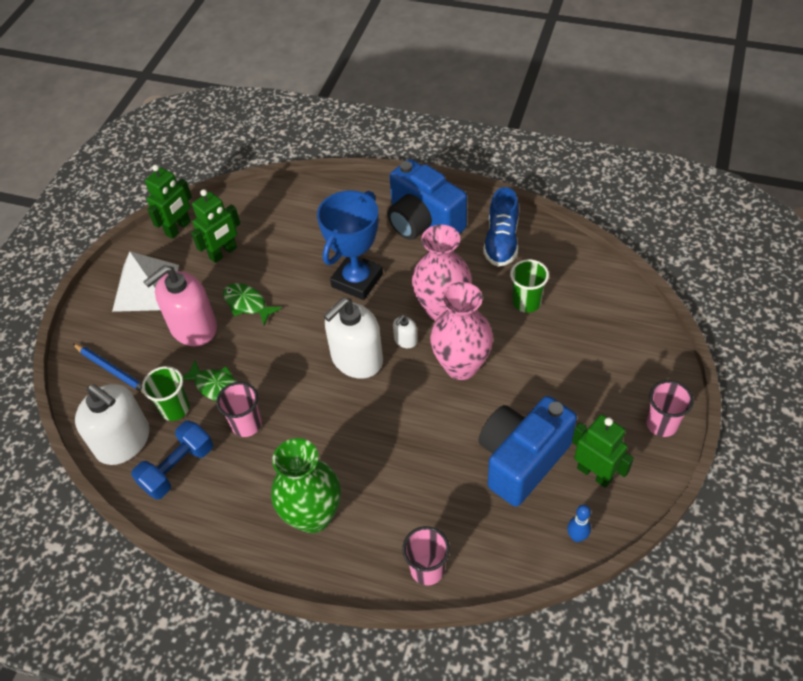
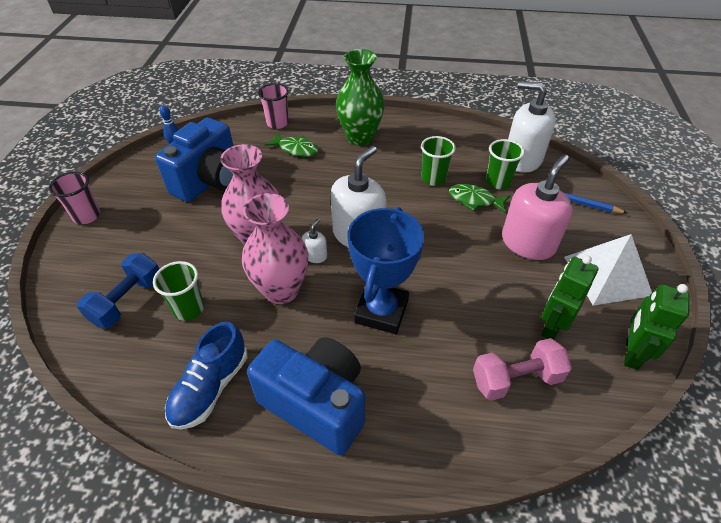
camera: 165 degrees right, 5 degrees down
(178, 468) = (469, 150): blue dumbbell -> blue dumbbell (127, 301)
(246, 424) = (433, 179): pink cup -> green cup
(247, 304) = (488, 271): green fish -> green fish (296, 149)
(274, 222) = (516, 379): none -> pink dumbbell
(501, 241) = (210, 387): blue shoe -> blue shoe turned 150 degrees counterclockwise
(594, 473) = (154, 179): green robot -> none

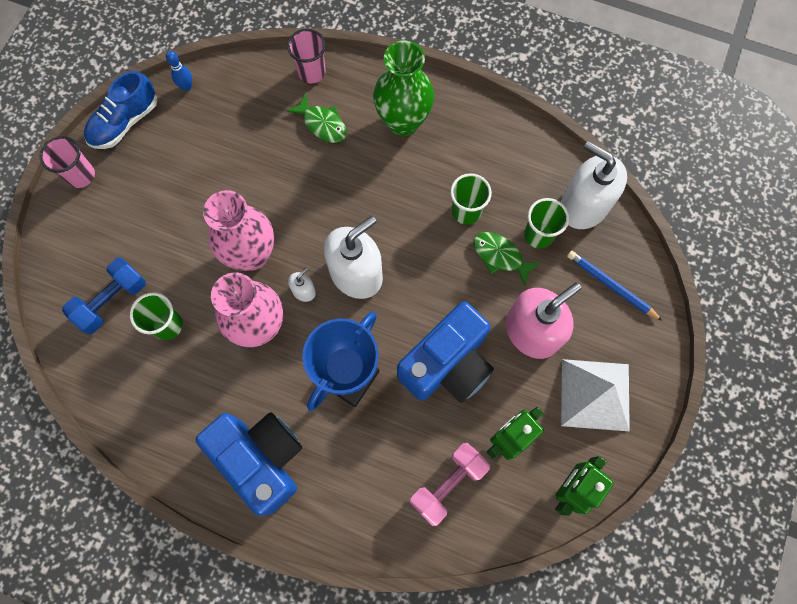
camera: 15 degrees right, 25 degrees up
(209, 181) = (215, 153): blue camera -> blue camera (447, 364)
(210, 387) = (174, 417): blue shoe -> blue shoe (125, 122)
(516, 379) = (448, 484): pink dumbbell -> pink dumbbell turned 45 degrees counterclockwise

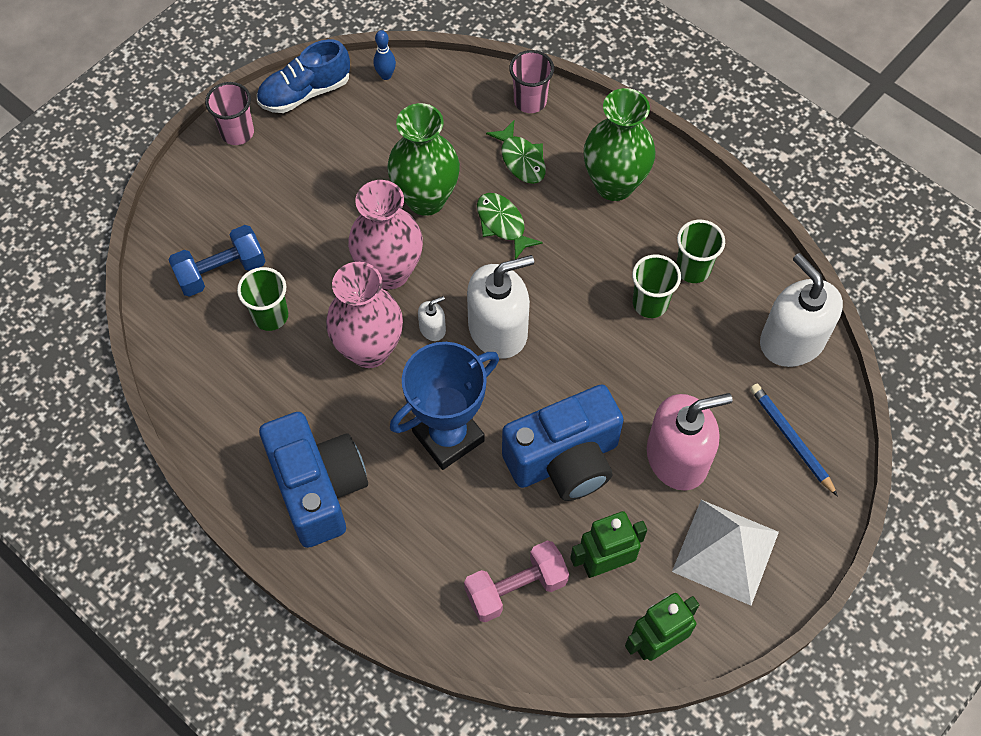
camera: 20 degrees right, 10 degrees down
(258, 182) = (426, 199): none -> green vase
(500, 256) = (671, 364): green fish -> green fish (503, 224)
(538, 235) = (725, 356): green cup -> green cup (693, 269)

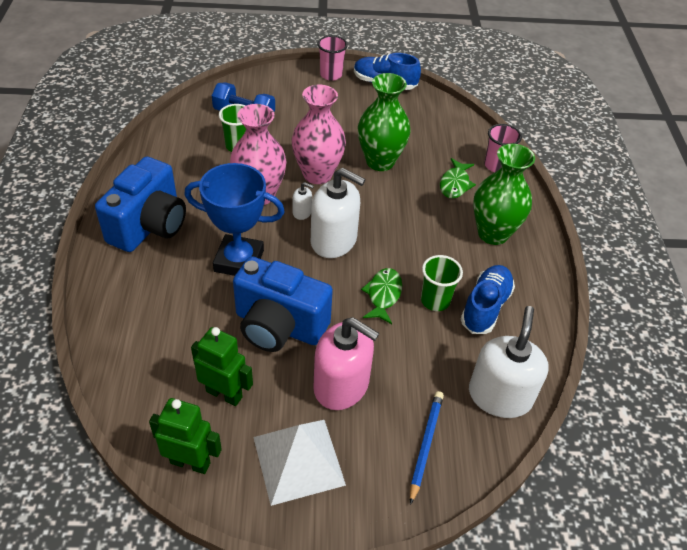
camera: 45 degrees right, 15 degrees down
(386, 75) = (434, 104): blue bowling pin -> none
(503, 224) = (404, 201): green fish -> green fish (383, 295)
(516, 588) = (164, 357): pink dumbbell -> none
(693, 269) = (485, 307): green cup -> blue shoe

